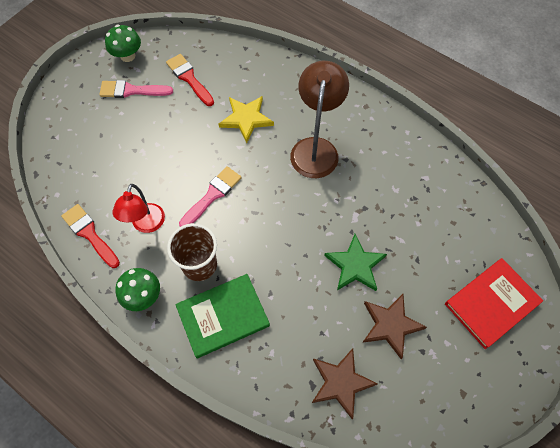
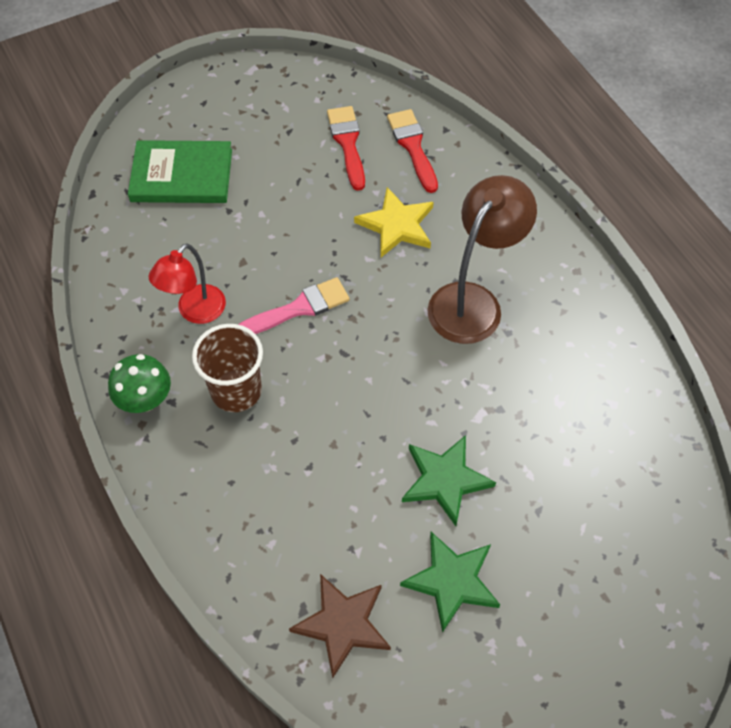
camera: 25 degrees right, 5 degrees down
(89, 234) = (119, 294): red brush -> red brush (413, 147)
(127, 56) = (282, 85): green mushroom -> none
(131, 90) = (264, 132): pink brush -> none
(223, 316) = (232, 469): green book -> green book (182, 175)
(390, 325) = (452, 581): brown star -> green star
(491, 303) = (616, 618): red book -> none

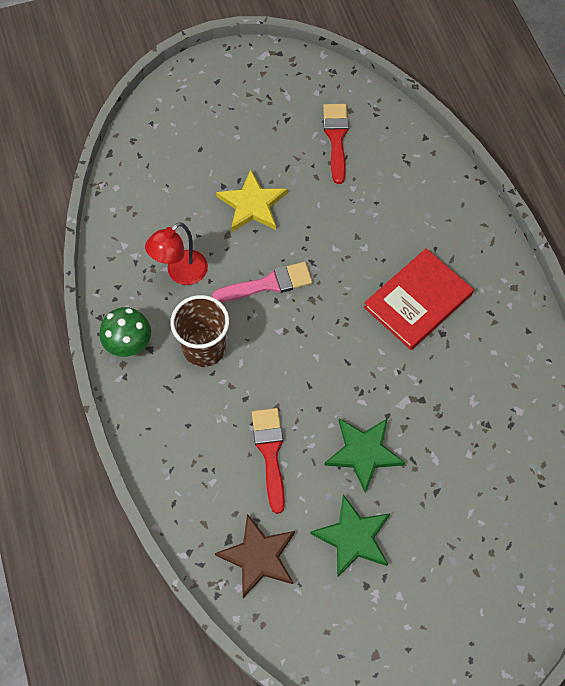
camera: 10 degrees right, 5 degrees up
(182, 175) = (188, 147): green book -> none
(396, 225) = (365, 221): yellow star -> yellow star (252, 204)
(413, 147) = (393, 150): red brush -> red brush (270, 453)
(473, 301) = (418, 301): brown lamp -> red book

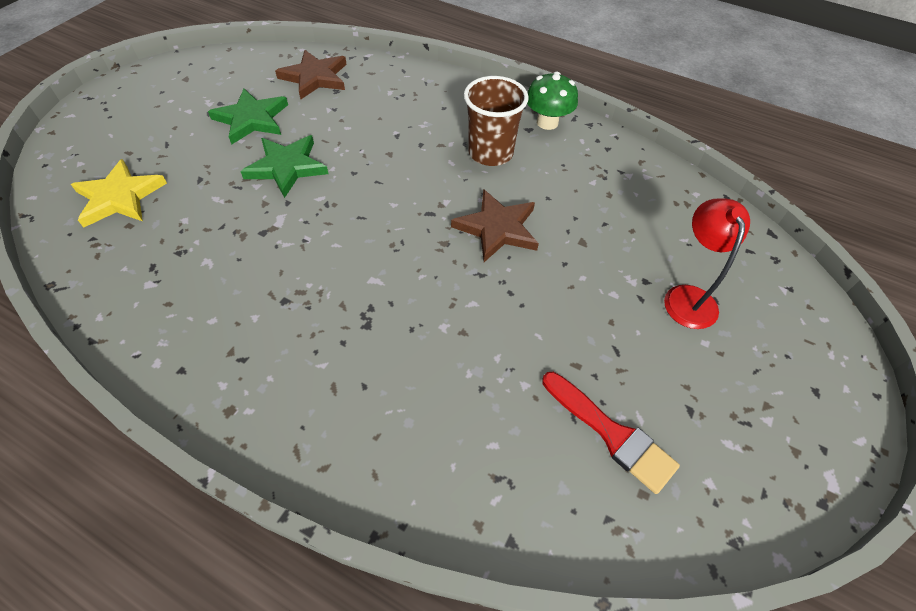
camera: 135 degrees right, 10 degrees down
(181, 273) = (576, 187): red lamp -> red lamp (688, 296)
(252, 204) = (598, 284): yellow star -> yellow star (119, 197)
(268, 284) = (497, 228): pink brush -> brown star
(270, 453) = (364, 126): red brush -> none
(418, 301) = (337, 313): red book -> none

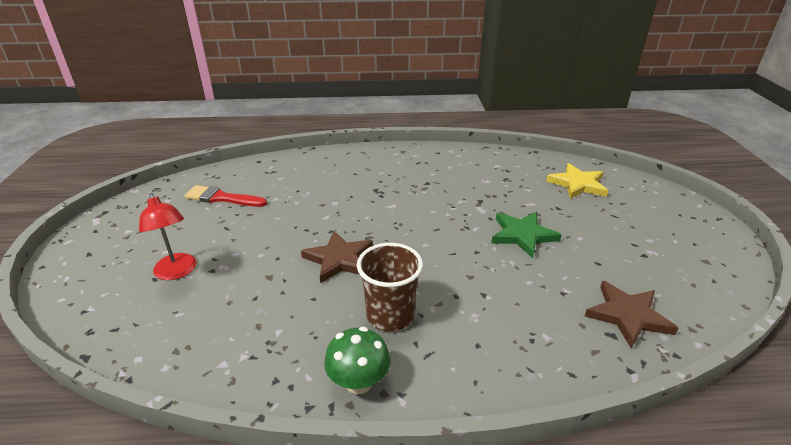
camera: 150 degrees right, 20 degrees down
(251, 119) = (601, 254): green star -> none

